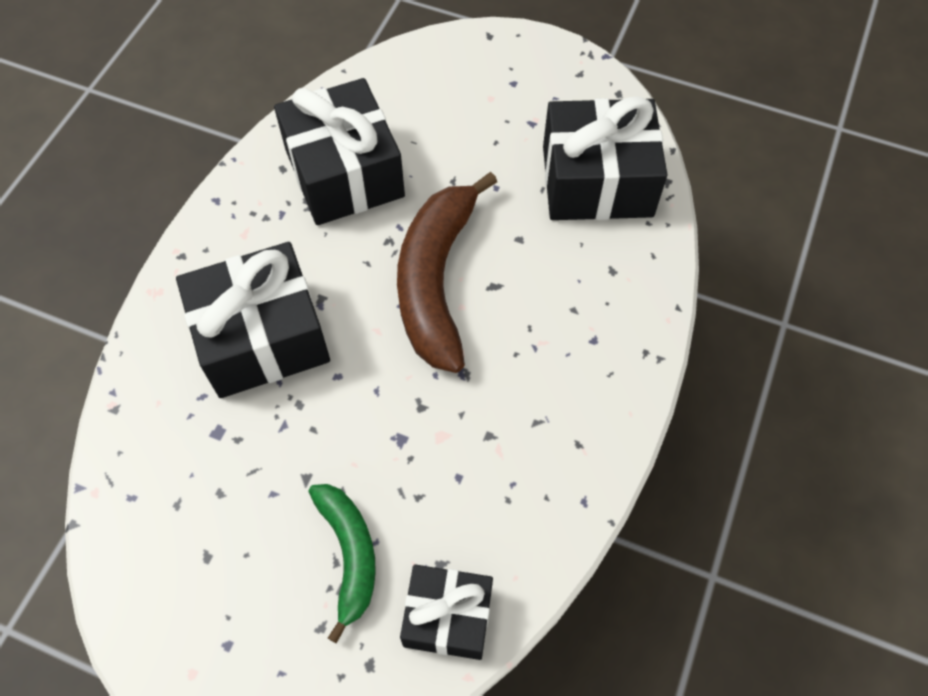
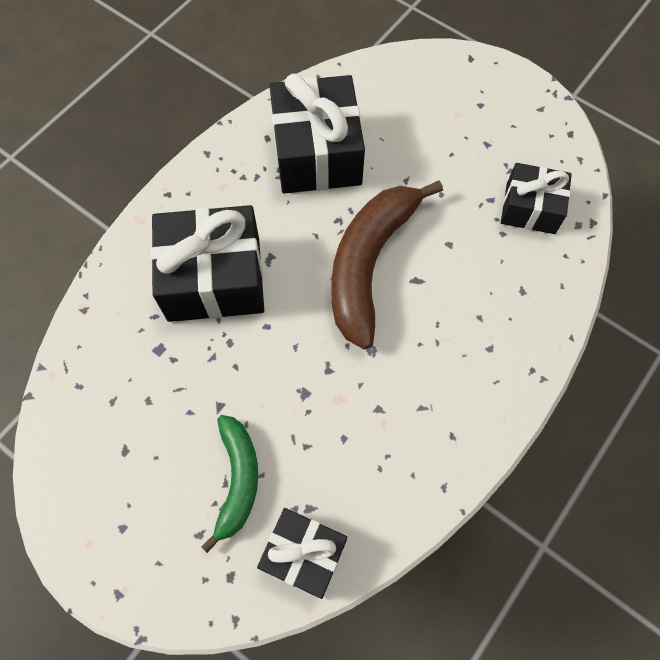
camera: 15 degrees right, 5 degrees up
(597, 181) = (530, 208): black gift -> black gift, size x0.60

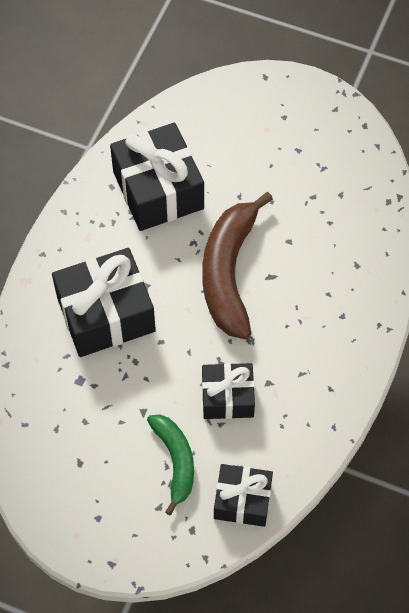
camera: 15 degrees left, 5 degrees down
(530, 208) = (347, 196): black gift -> black gift (227, 397)

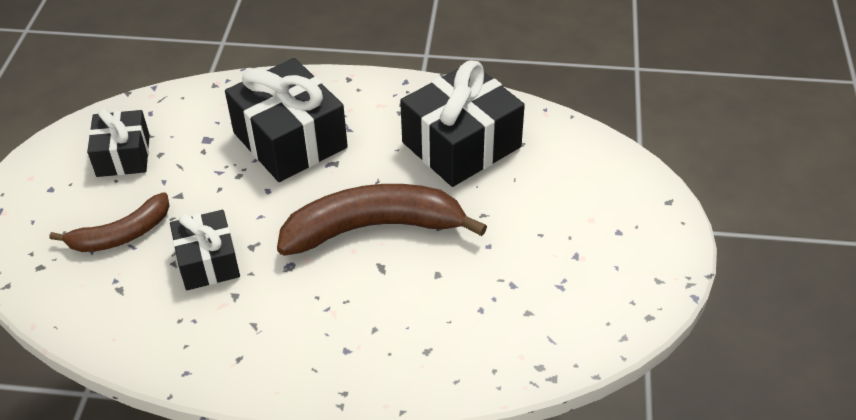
camera: 75 degrees right, 15 degrees down
(175, 461) = (122, 234): green banana -> brown banana
(242, 500) = (78, 303): black gift -> black gift (123, 156)

